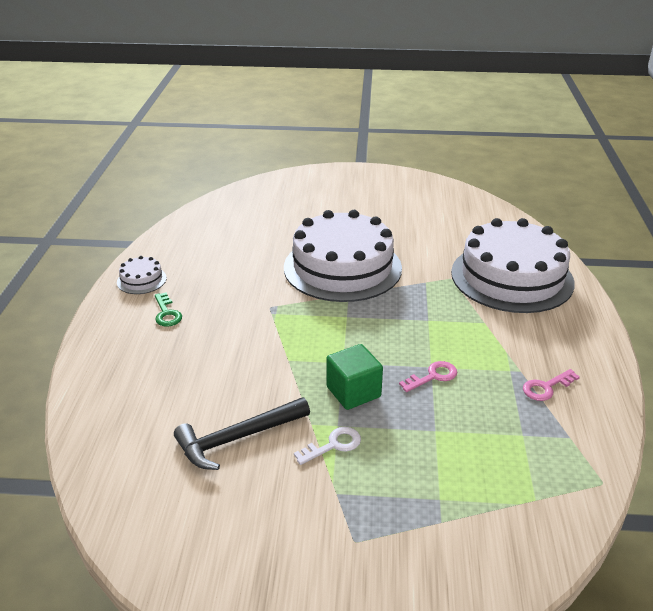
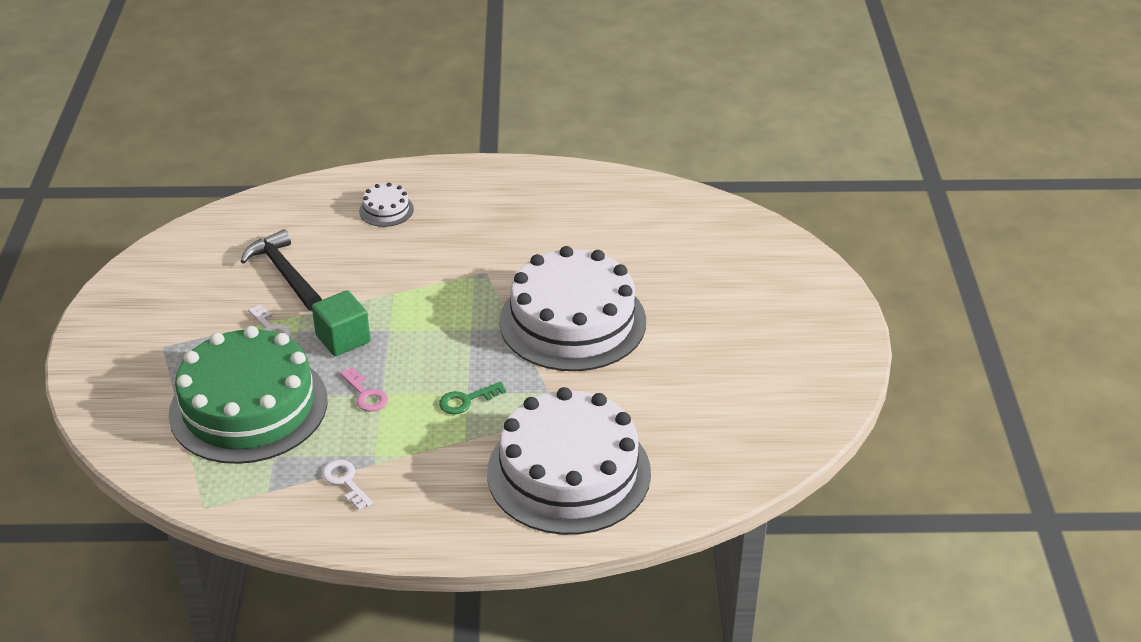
camera: 85 degrees right, 5 degrees up
(141, 280) = (528, 180): white cake -> white cake (386, 210)
(167, 313) = (468, 206): green key -> green key (466, 400)
(455, 457) = (248, 407): none -> green cake
(546, 387) = (345, 481): pink key -> white key

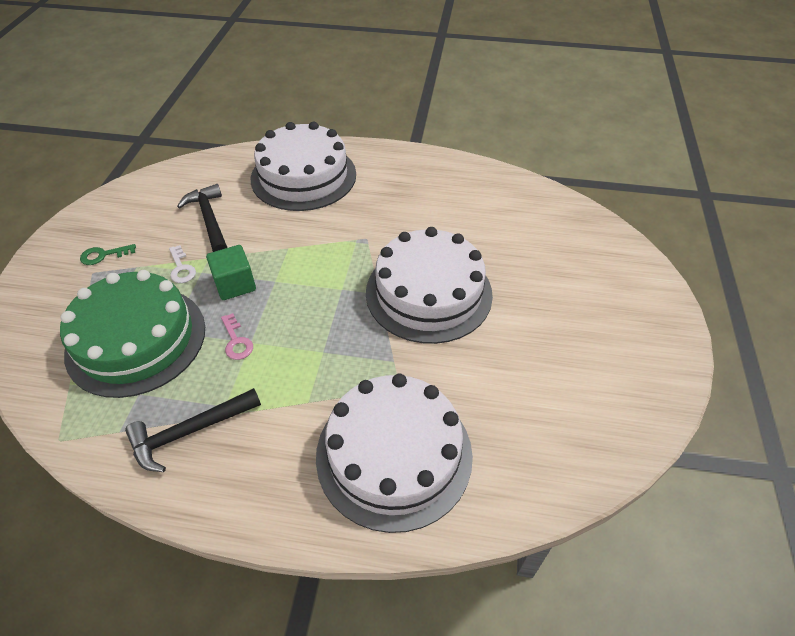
camera: 10 degrees right, 10 degrees up
(345, 481) = (189, 432): white key -> black hammer
(386, 210) = (303, 176): white cake -> white cake, size x2.48
(466, 400) = (320, 360): green key -> green key (103, 255)

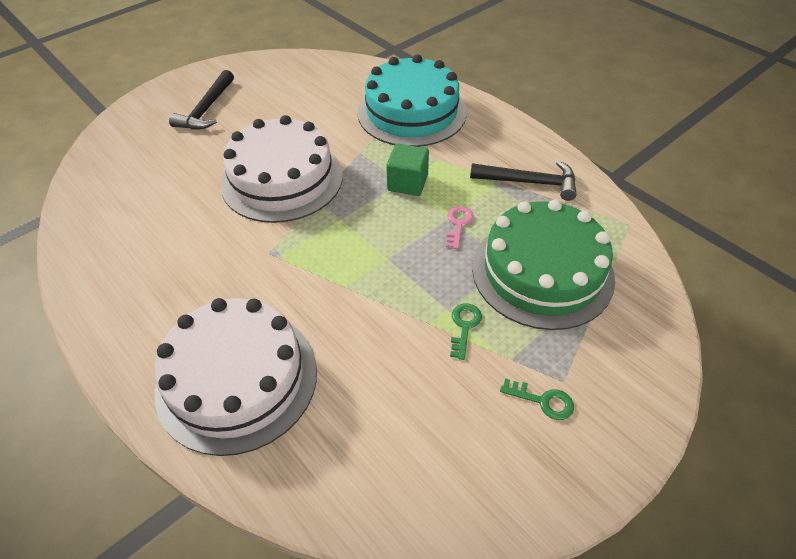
camera: 140 degrees left, 0 degrees up
(181, 268) = (464, 326): white key -> green key
(209, 219) = (394, 379): black hammer -> black hammer (206, 109)
(235, 284) = (424, 276): green cube -> green cube (407, 183)
(394, 454) = (411, 112): white cake -> turquoise cake

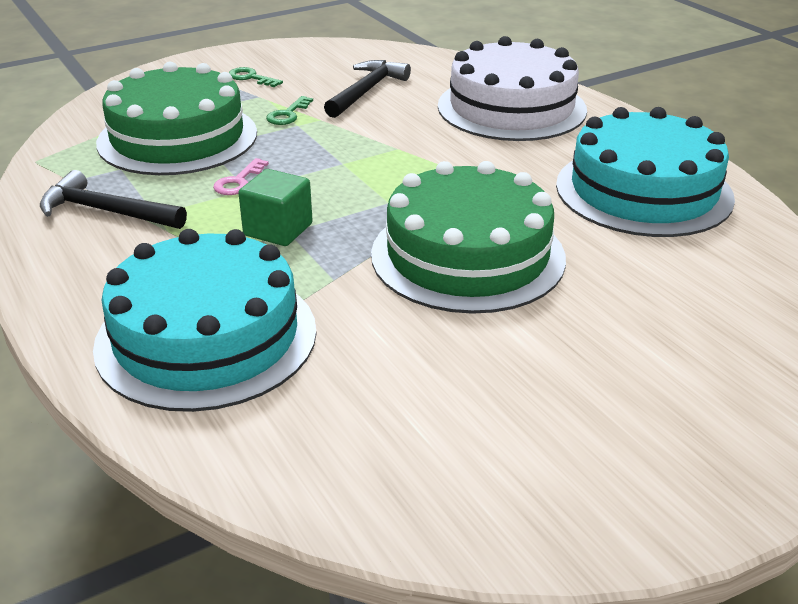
camera: 170 degrees left, 15 degrees down
(144, 259) = (643, 191): none -> turquoise cake
(206, 109) = (632, 401): black hammer -> black hammer (367, 91)
(282, 179) = (468, 255): white cake -> green cake

